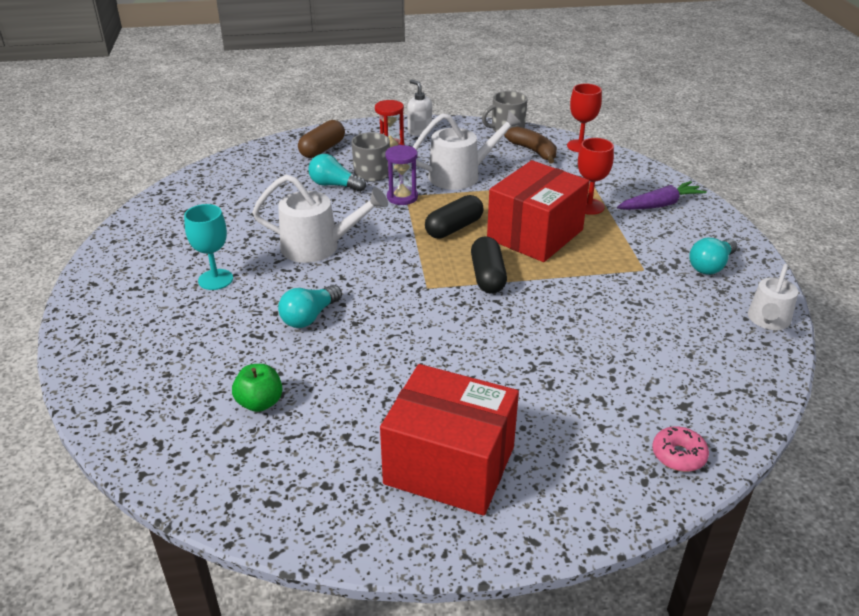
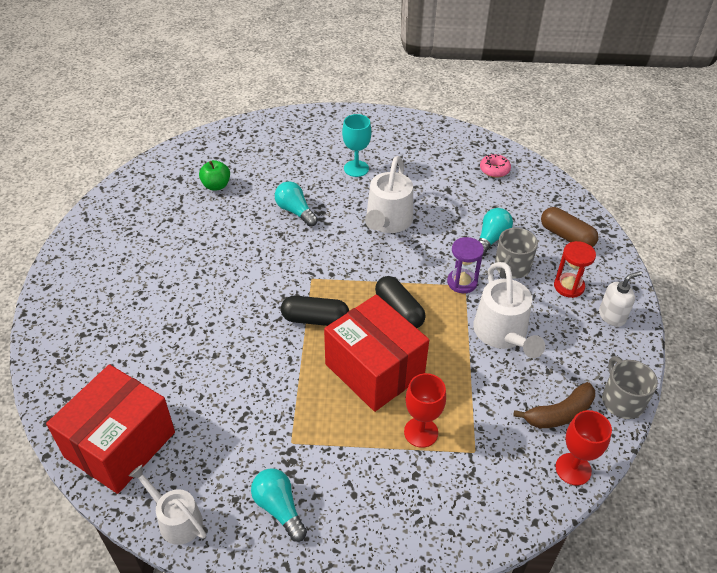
camera: 100 degrees right, 10 degrees up
(449, 465) = (122, 261): red box -> red box (120, 444)
(660, 205) = (413, 507): purple carrot -> none
(678, 455) = (64, 381): pink donut -> pink donut (494, 170)

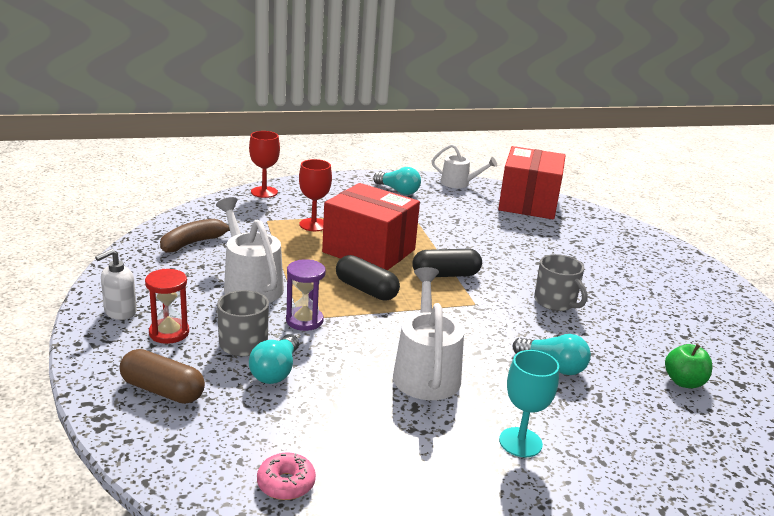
camera: 160 degrees right, 20 degrees down
(573, 469) = (185, 219): red goblet -> red goblet (264, 192)
(622, 401) = (130, 255): grey mug -> grey mug (555, 302)

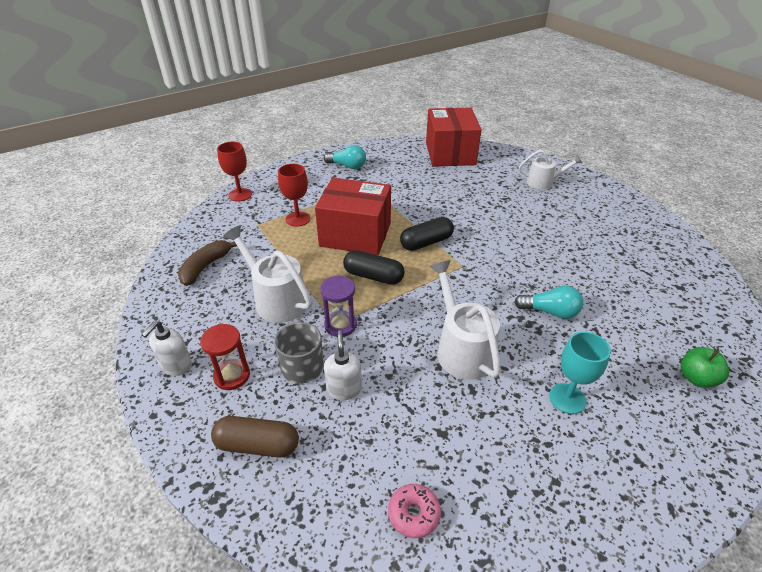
camera: 15 degrees left, 15 degrees up
(276, 371) = (344, 389): turquoise light bulb -> white soap dispenser
(459, 183) = (390, 147): white watering can -> white watering can (543, 182)
(555, 302) = (519, 246): grey mug -> none
(684, 382) = (644, 297): green apple -> green apple (696, 378)

